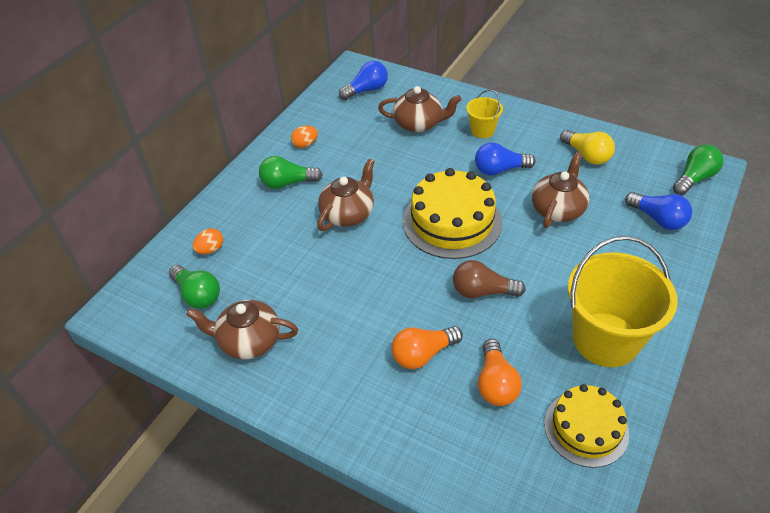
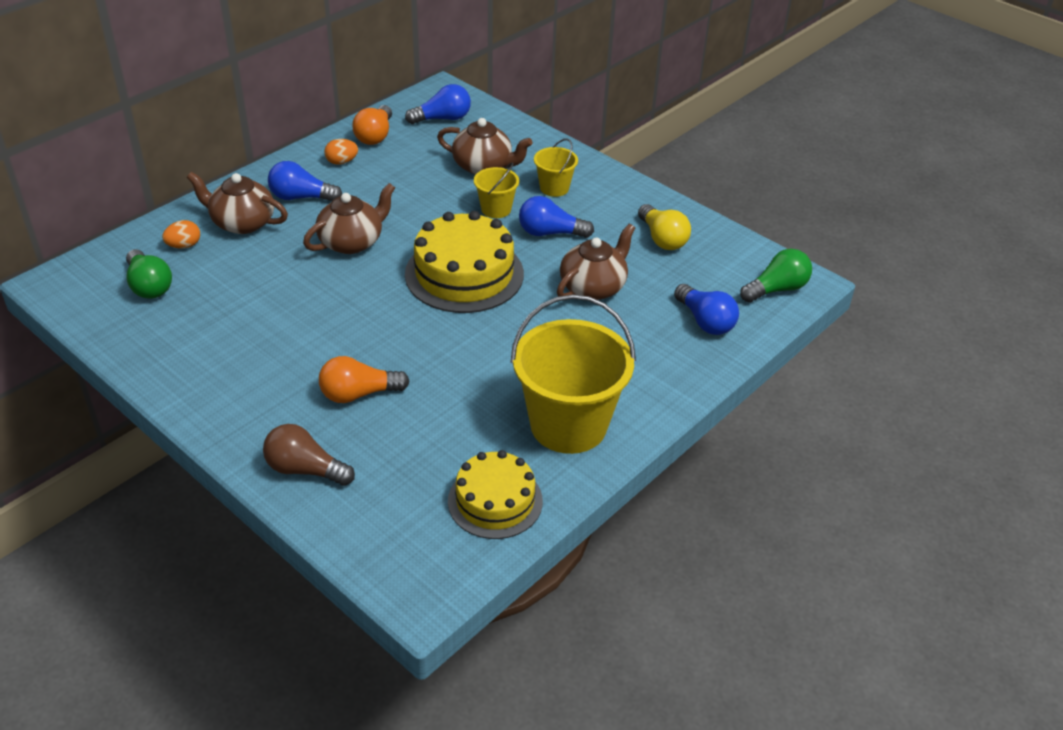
camera: 10 degrees right, 5 degrees down
(249, 341) = (181, 340): brown teapot -> brown teapot (242, 223)
(287, 183) = (301, 197): green light bulb -> blue light bulb
(447, 159) = (496, 209): none -> yellow bucket
(482, 291) = (458, 349): brown light bulb -> brown light bulb (305, 469)
(496, 383) = (422, 438): orange light bulb -> orange light bulb (375, 136)

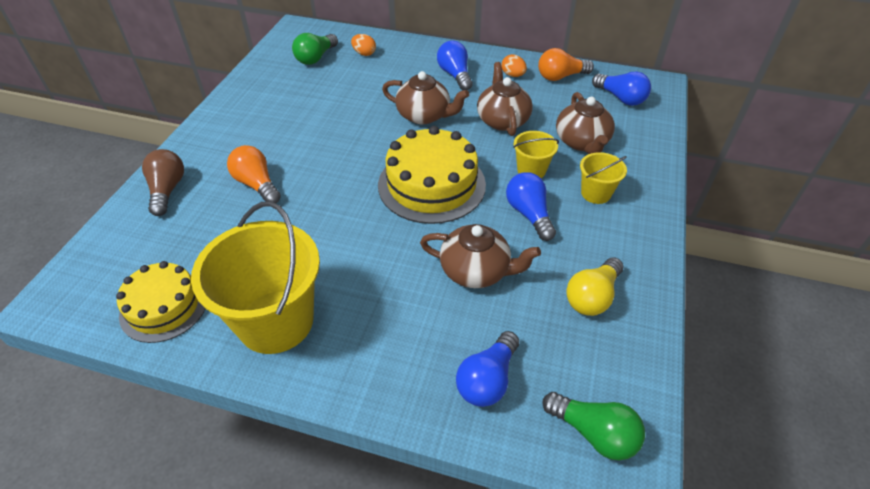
camera: 65 degrees right, 5 degrees up
(242, 223) = (405, 64): brown teapot -> brown teapot (502, 120)

